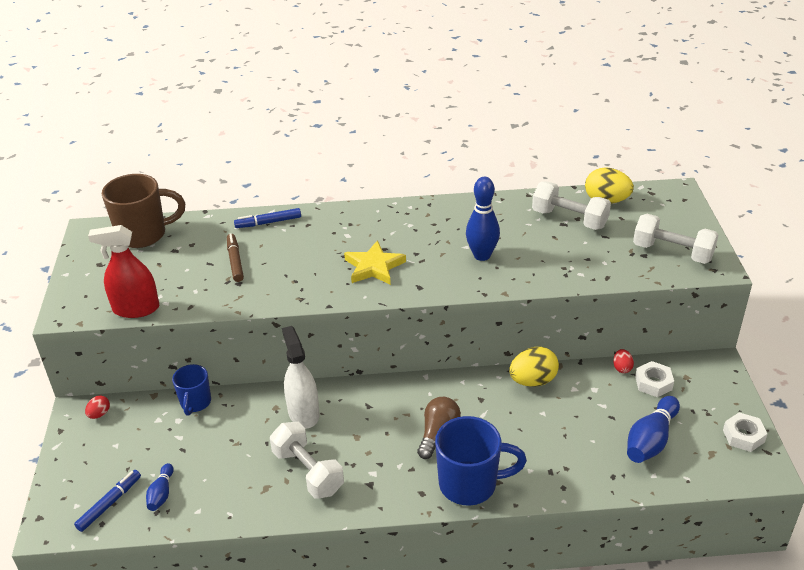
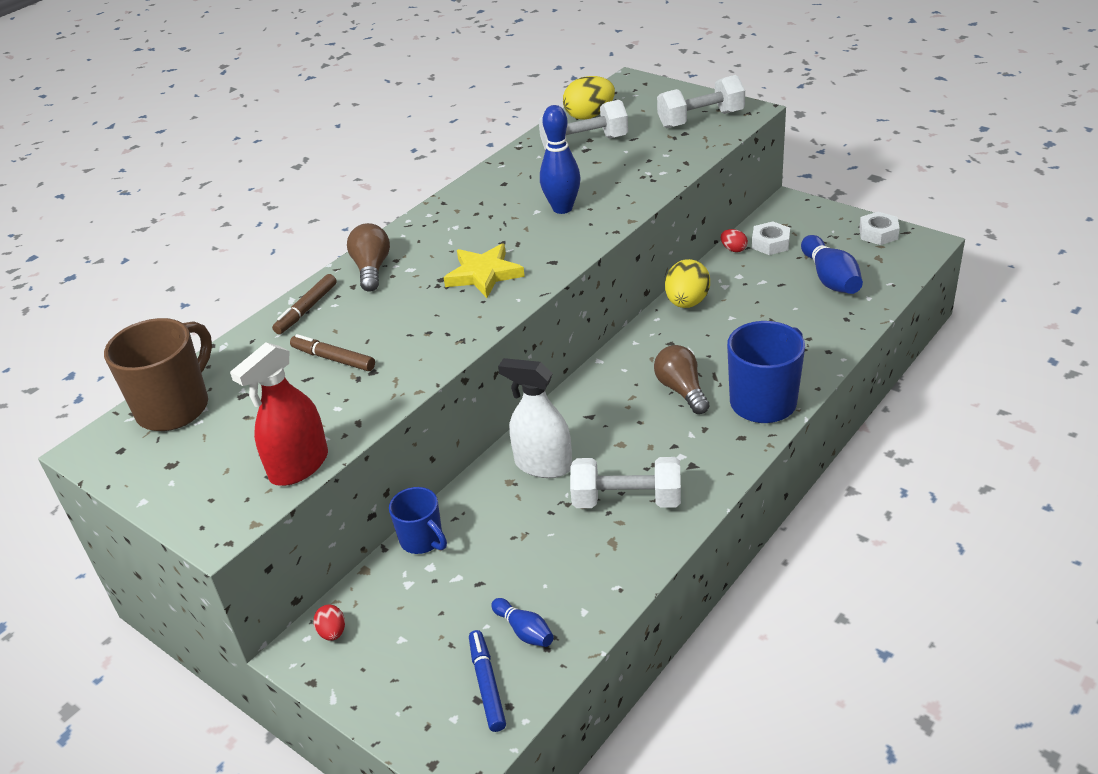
camera: 45 degrees left, 0 degrees up
(268, 222) = (306, 309): blue marker -> brown marker
(331, 221) = (372, 269): none -> brown light bulb

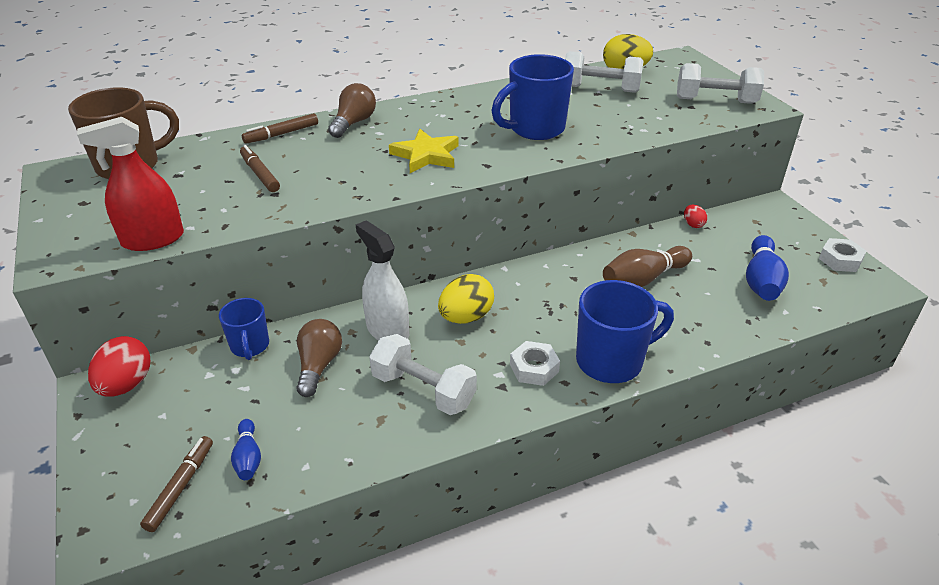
camera: 25 degrees right, 0 degrees up
(332, 632) = (126, 385): red egg -> red egg, size x1.94
(487, 685) = (181, 487): blue marker -> brown marker
(562, 208) = (535, 129): blue bowling pin -> blue mug
(681, 390) = (549, 320): brown light bulb -> brown light bulb (319, 366)
(687, 302) = (616, 251): yellow egg -> yellow egg (466, 317)
(732, 318) = (643, 279): none -> brown bowling pin
(770, 243) = (730, 231): white nut -> white nut (534, 368)

